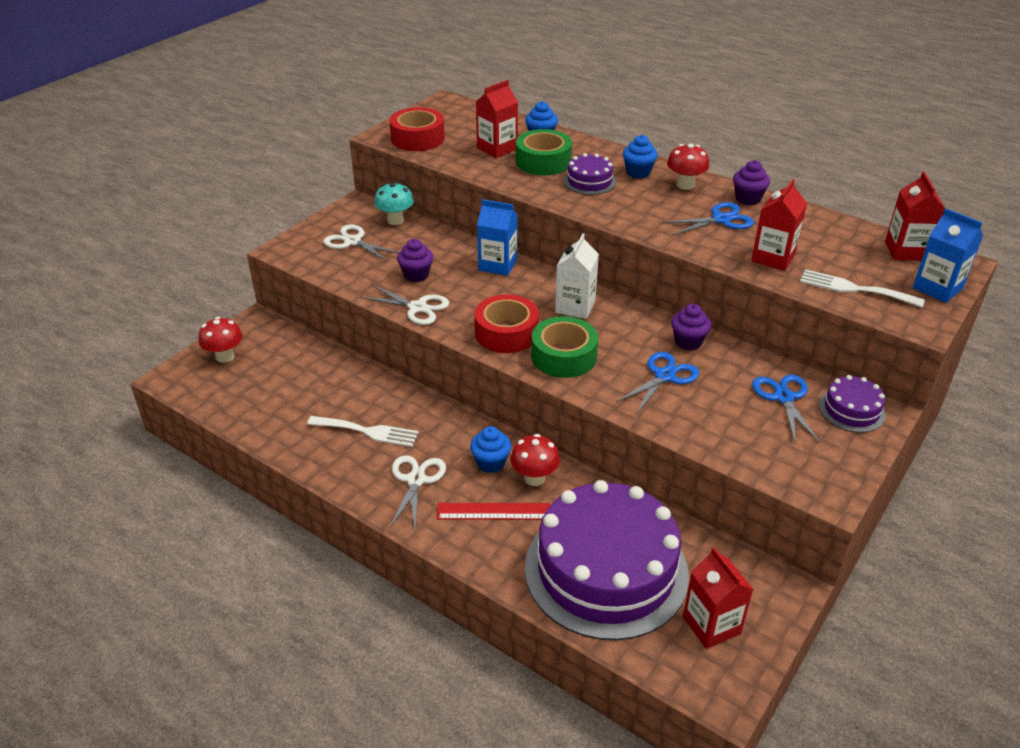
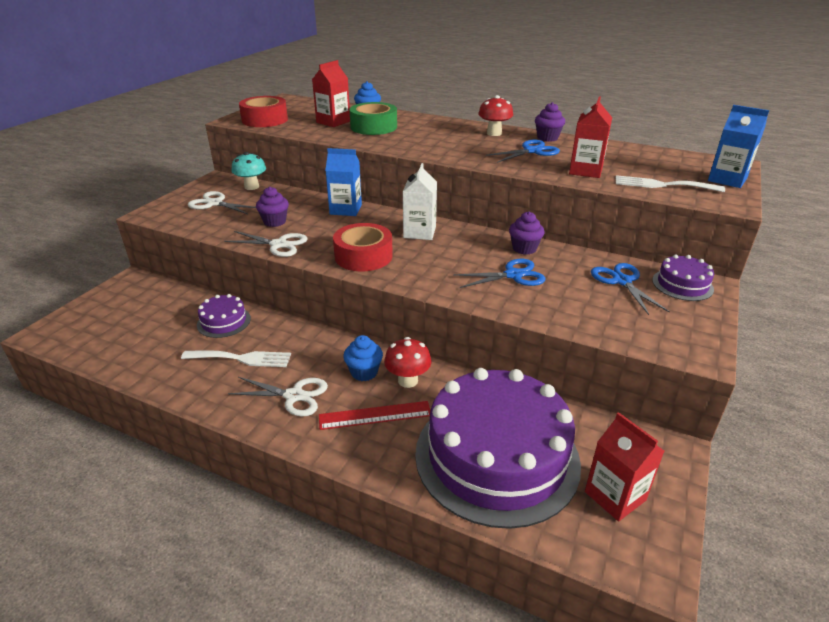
camera: 10 degrees left, 5 degrees down
(225, 356) = (99, 310): red mushroom -> none
(416, 480) = (294, 396): white scissors -> white scissors turned 105 degrees clockwise
(563, 356) = (419, 269): green tape -> none
(589, 181) = (415, 136): purple cake -> purple cake (224, 321)
(638, 172) = (453, 128): blue cupcake -> none
(665, 376) = (513, 275): blue scissors -> blue scissors turned 45 degrees clockwise
(906, 251) = (687, 159): red carton -> none

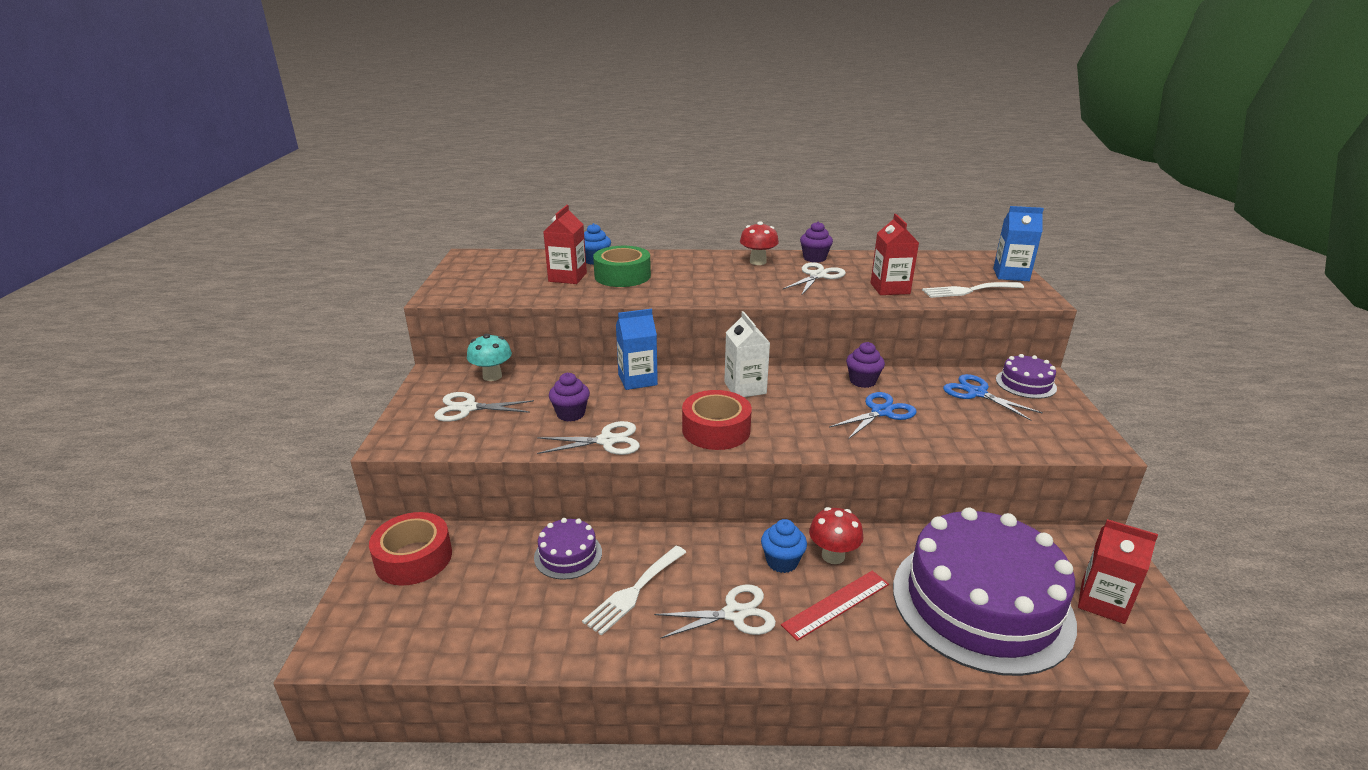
camera: 25 degrees left, 5 degrees down
(241, 358) = (634, 592): white fork -> white fork turned 150 degrees clockwise
(265, 120) = (479, 288): red tape -> red tape (414, 558)
(532, 151) = (818, 276): blue scissors -> white scissors

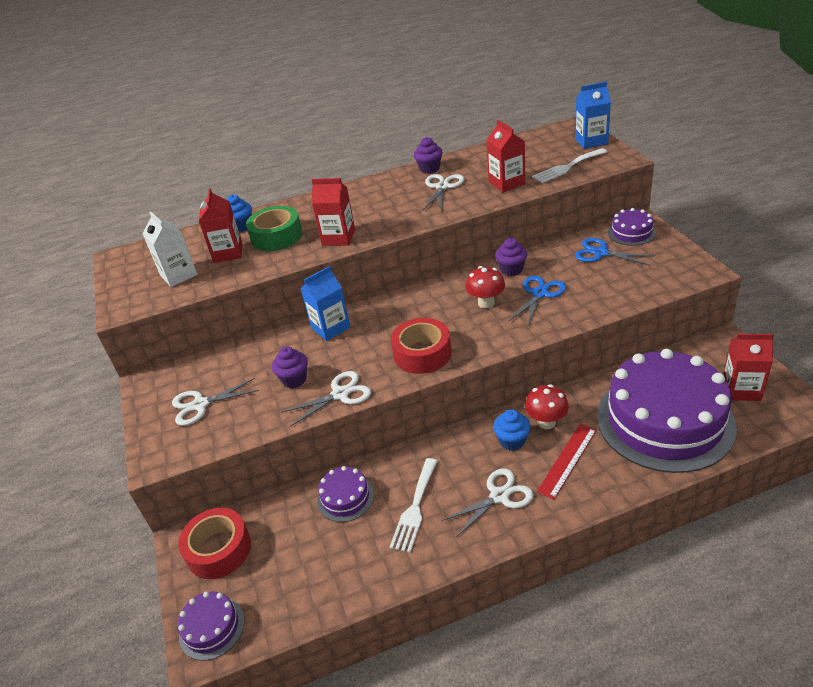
camera: 15 degrees left, 10 degrees up
(356, 630) = (211, 628): none -> purple cake
(492, 376) = (201, 366): turquoise mushroom -> none
(681, 291) = (338, 238): none -> red carton
(745, 388) = (423, 306): white carton -> white carton (178, 275)
(758, 262) = (384, 186): red mushroom -> red mushroom (486, 303)

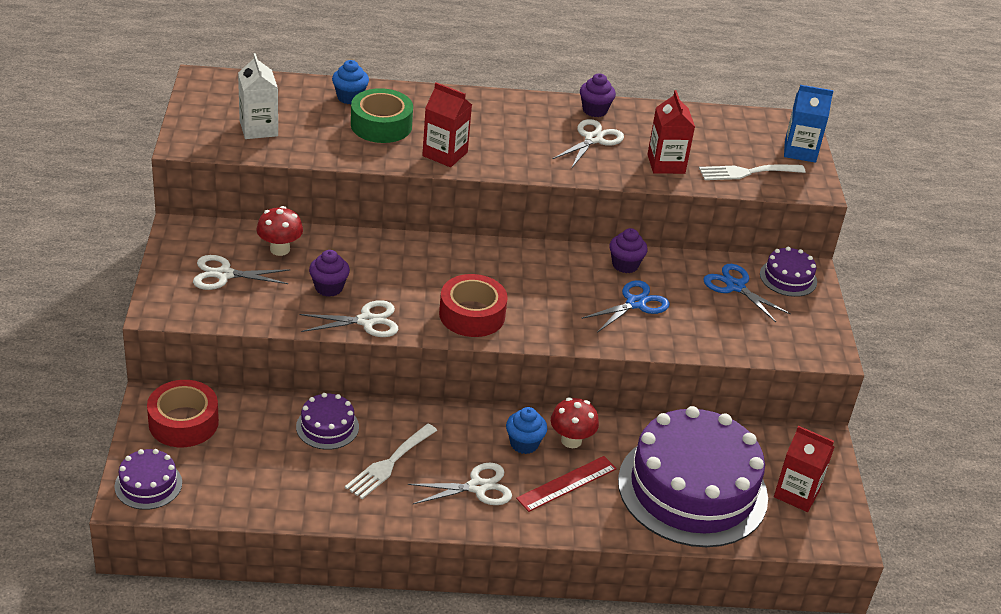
camera: 10 degrees right, 0 degrees up
(228, 253) = (321, 123): red carton -> none
(330, 328) = (394, 249): blue carton -> none
(486, 303) = (572, 290): red mushroom -> red mushroom (280, 249)

